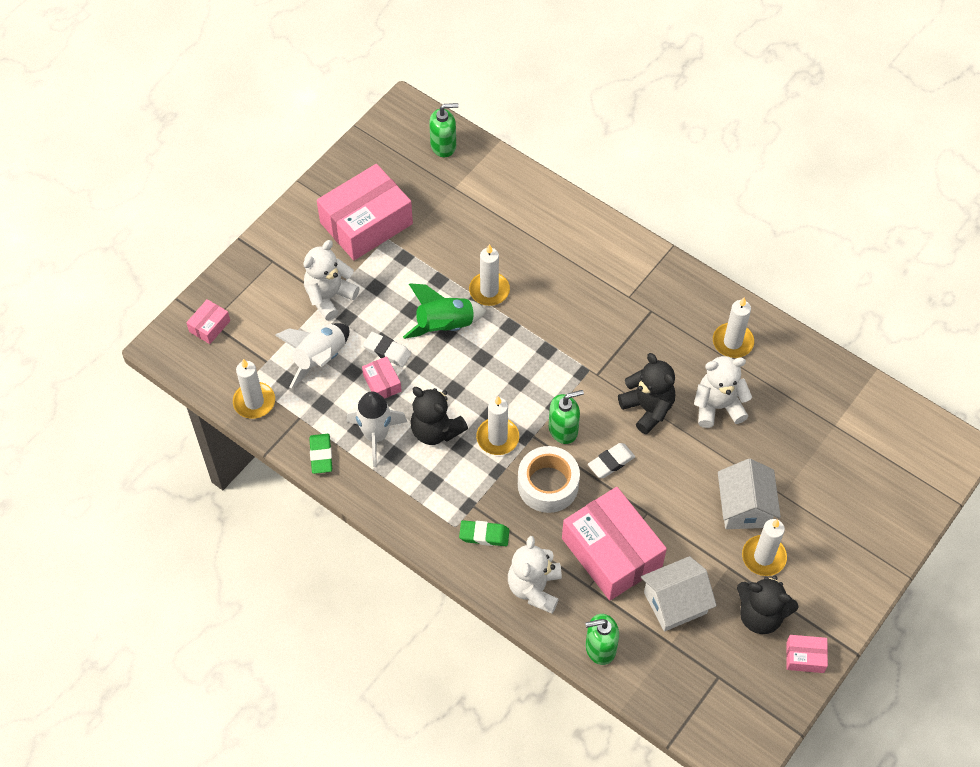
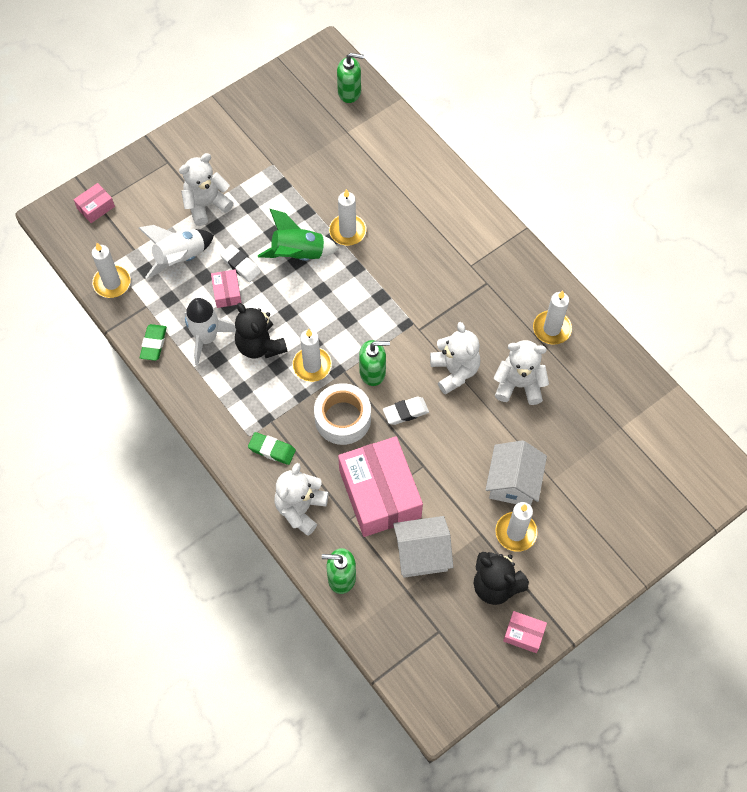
camera: 15 degrees right, 5 degrees up
(366, 223) = (259, 147): pink box -> none
(648, 408) = (454, 371): black teddy bear -> white teddy bear

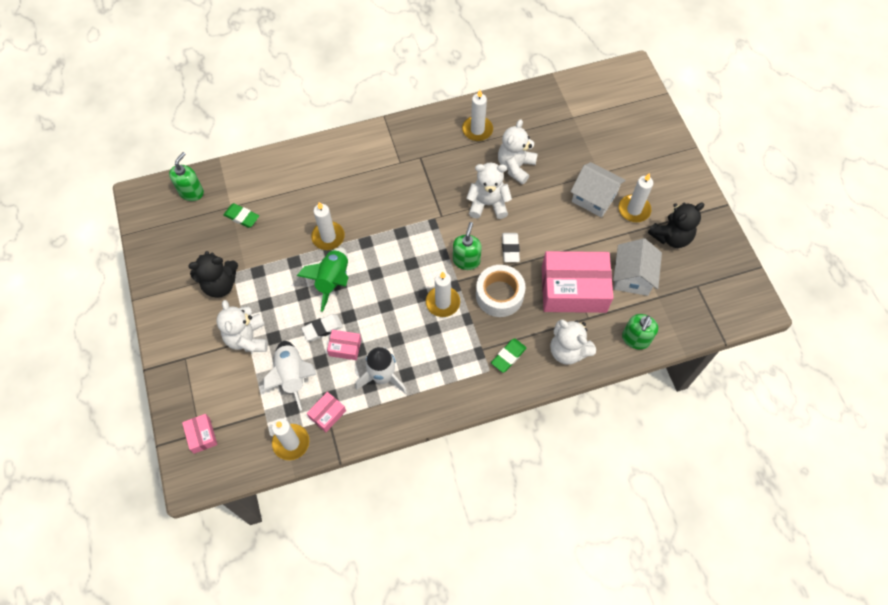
camera: 70 degrees left, 0 degrees up
(154, 344) = (370, 423): green eraser -> green eraser (242, 217)
(260, 346) = (408, 336): black teddy bear -> black teddy bear (220, 284)
(523, 634) = (713, 232): pink box -> pink box (327, 414)

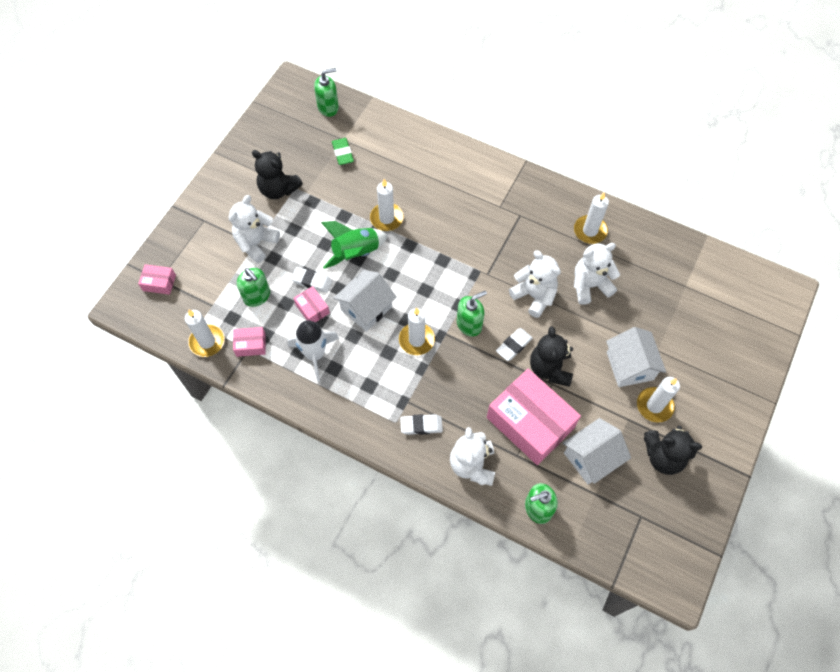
camera: 45 degrees right, 0 degrees up
(202, 435) = (159, 283): pink box -> pink box turned 75 degrees clockwise
(292, 376) = (257, 296): white rocket -> green soap dispenser
(384, 312) = (366, 308): none -> white house
(499, 295) = (466, 373): white tape -> none
(508, 356) = (421, 425): green eraser -> white eraser
(548, 243) = (550, 368): none -> black teddy bear

